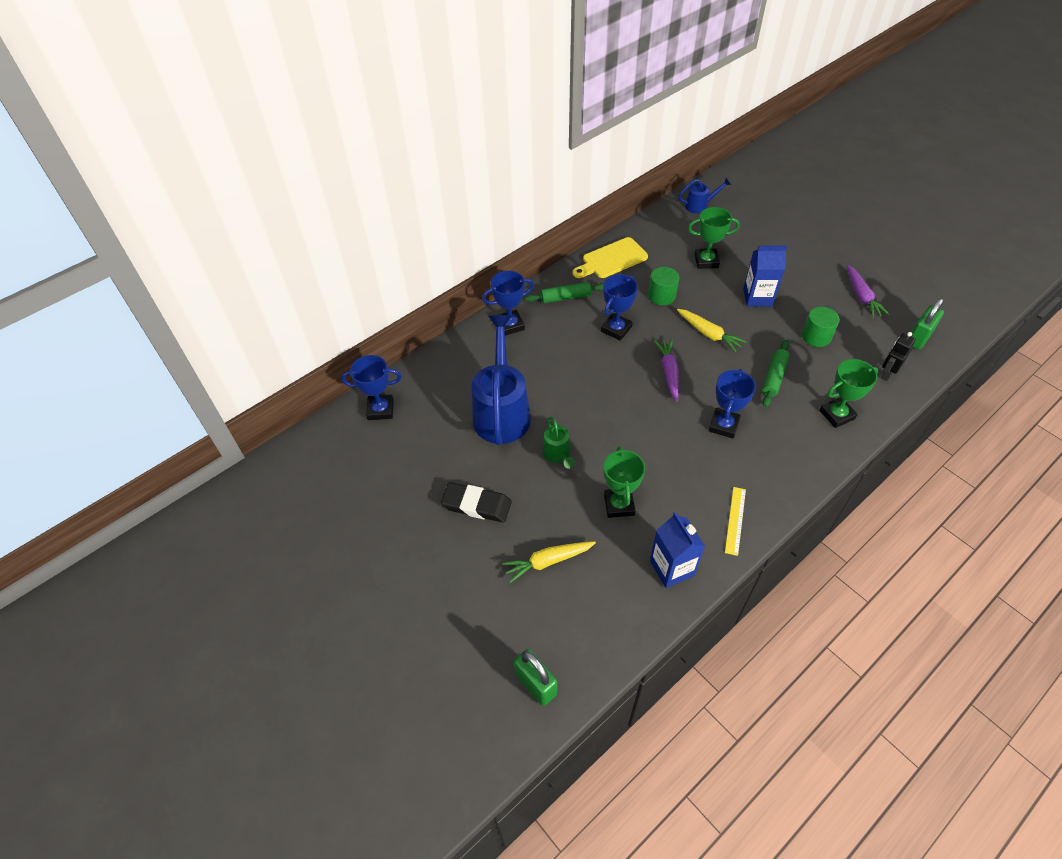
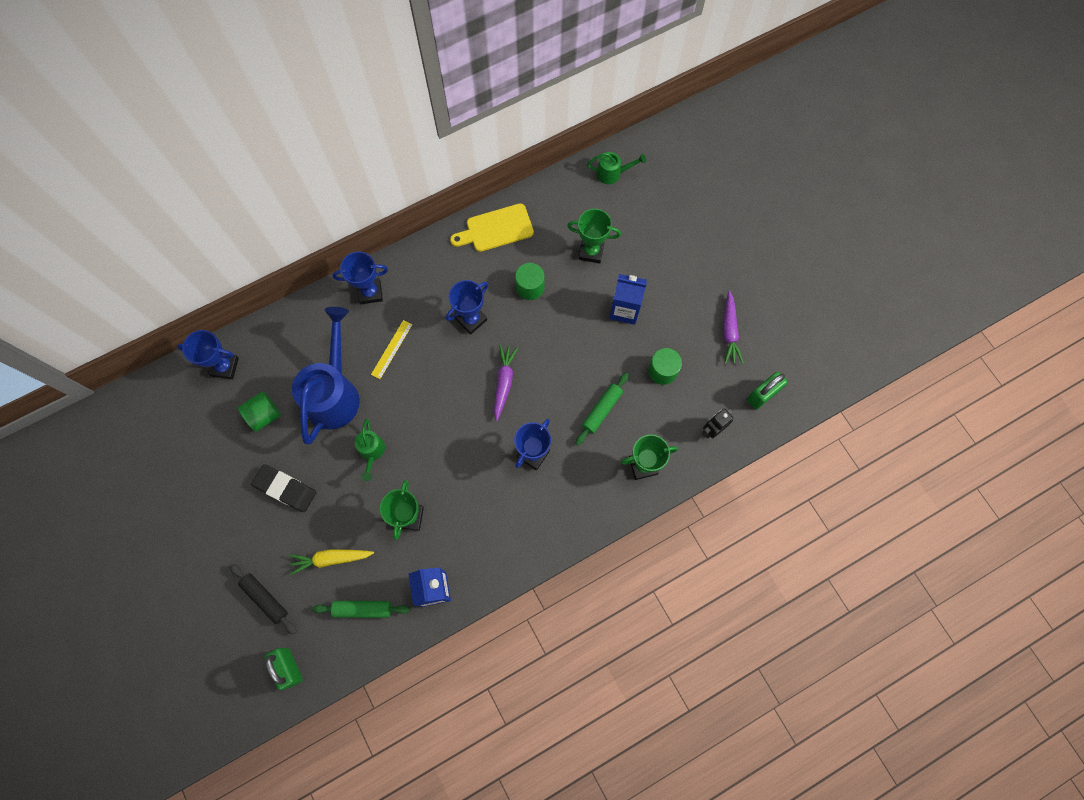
camera: 10 degrees right, 20 degrees up
(434, 443) = (264, 415): none -> green cylinder
(486, 616) = (265, 598): none -> black rolling pin
(566, 297) = (434, 269): green rolling pin -> green rolling pin (363, 609)
(699, 206) = (612, 174): blue watering can -> green watering can
(709, 334) = (559, 345): yellow carrot -> none
(735, 520) = (506, 555): yellow ruler -> yellow ruler (392, 349)

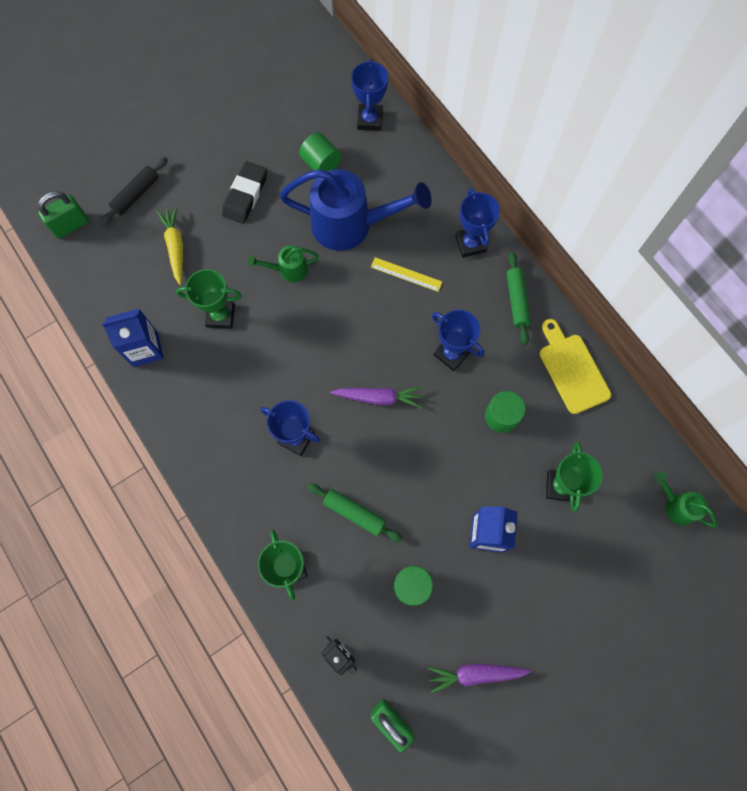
camera: 85 degrees right, 0 degrees up
(363, 609) = (125, 283): green rolling pin -> green rolling pin (516, 301)
(612, 174) = (676, 506): green watering can -> green watering can turned 135 degrees clockwise

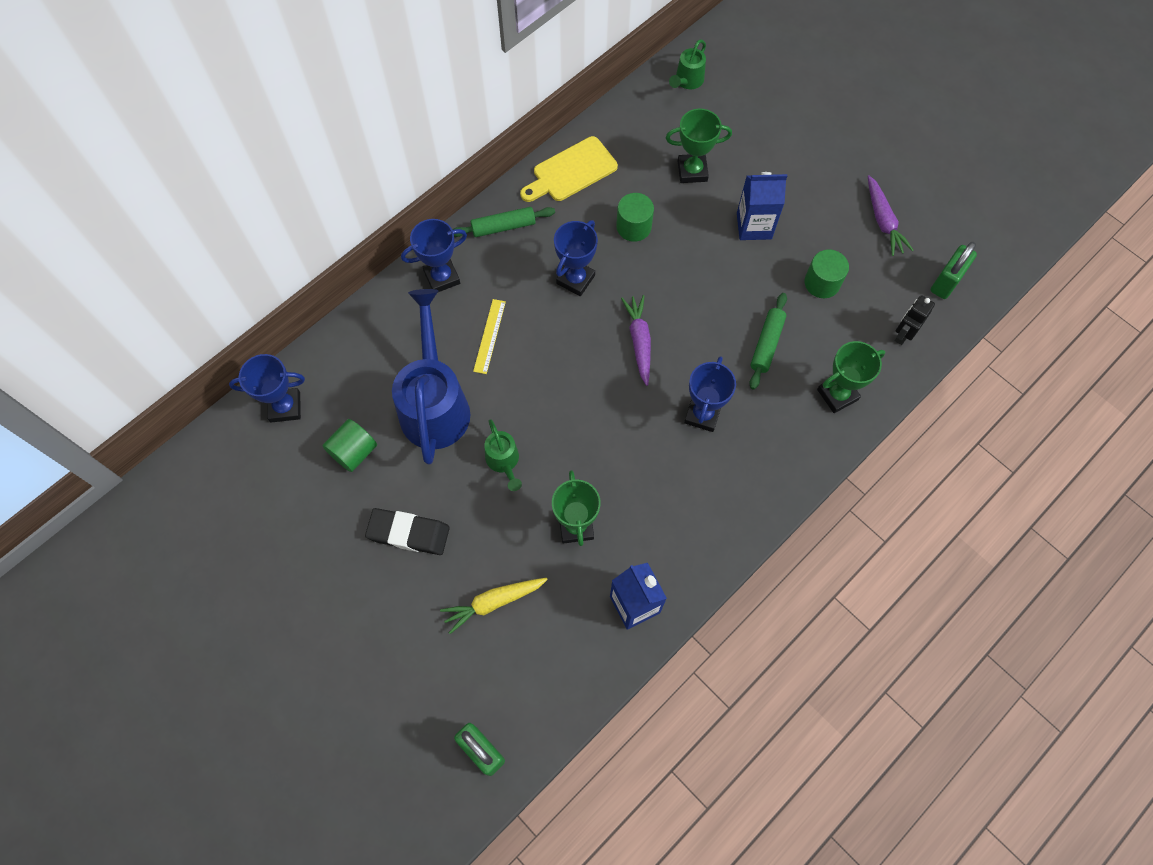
camera: 100 degrees left, 5 degrees down
(136, 194) = (424, 673): black rolling pin -> none

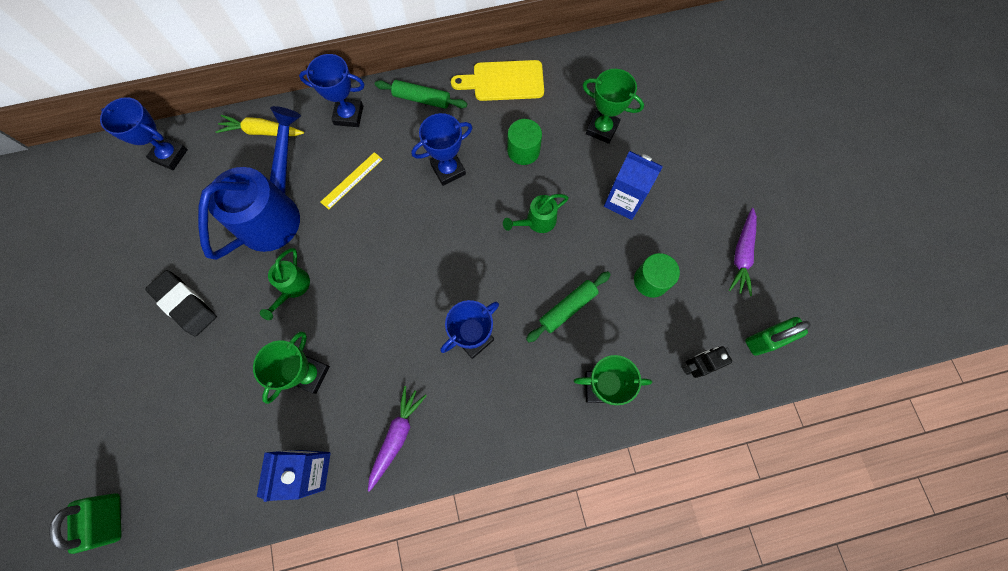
camera: 30 degrees right, 5 degrees up
(354, 452) = (192, 217): green cylinder -> none
(493, 602) = (205, 399): yellow carrot -> yellow carrot (262, 132)
(639, 341) = (464, 248): purple carrot -> purple carrot (396, 436)
(687, 81) = (647, 53): green watering can -> green watering can (537, 221)

